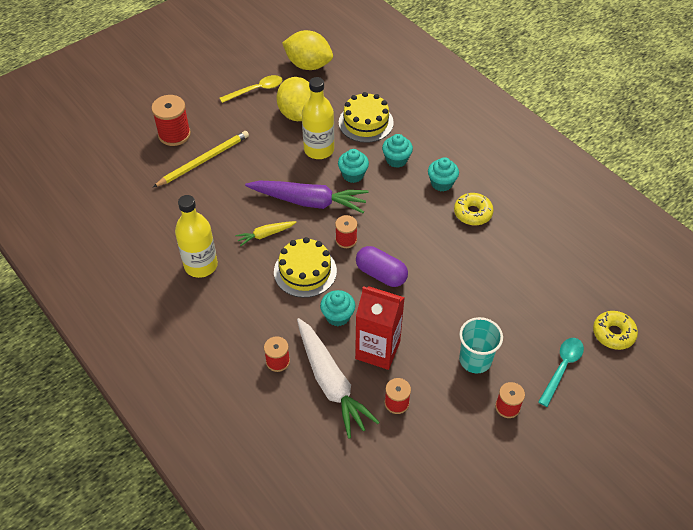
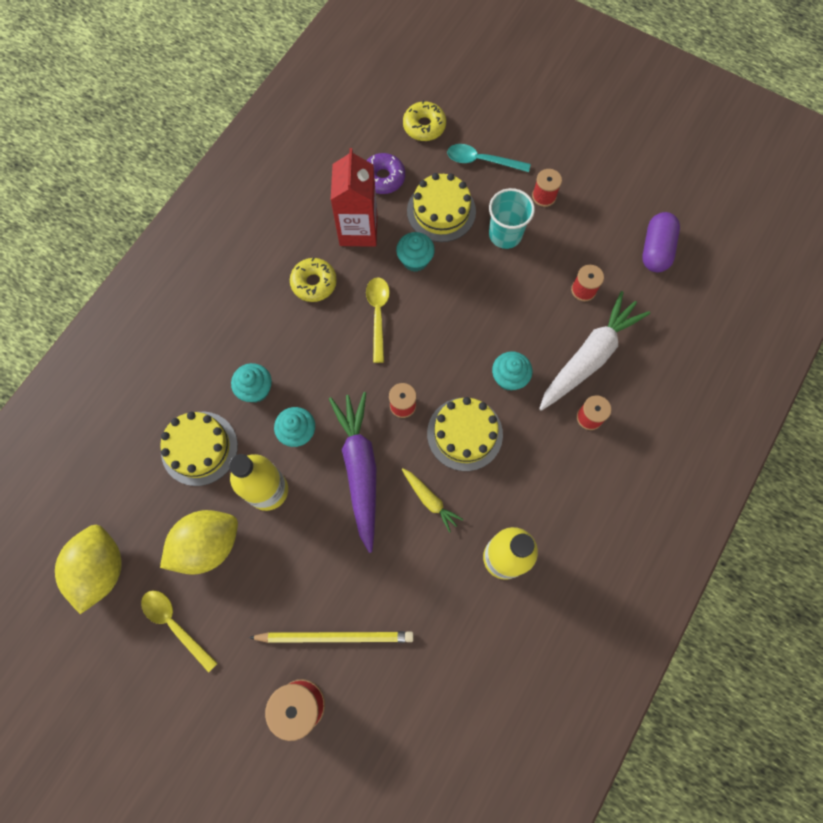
camera: 110 degrees left, 20 degrees up
(204, 160) = (335, 636): yellow pencil -> yellow pencil turned 150 degrees clockwise
(377, 350) = (533, 325): red carton -> red carton (358, 230)
(381, 274) = (436, 352): purple capsule -> purple capsule (656, 249)
(429, 245) = (378, 315): none -> yellow spoon
(441, 183) = (278, 327): turquoise cupcake -> turquoise cupcake (415, 260)
(515, 318) = (441, 211): none -> yellow cake
(562, 286) = (383, 178): none -> purple donut

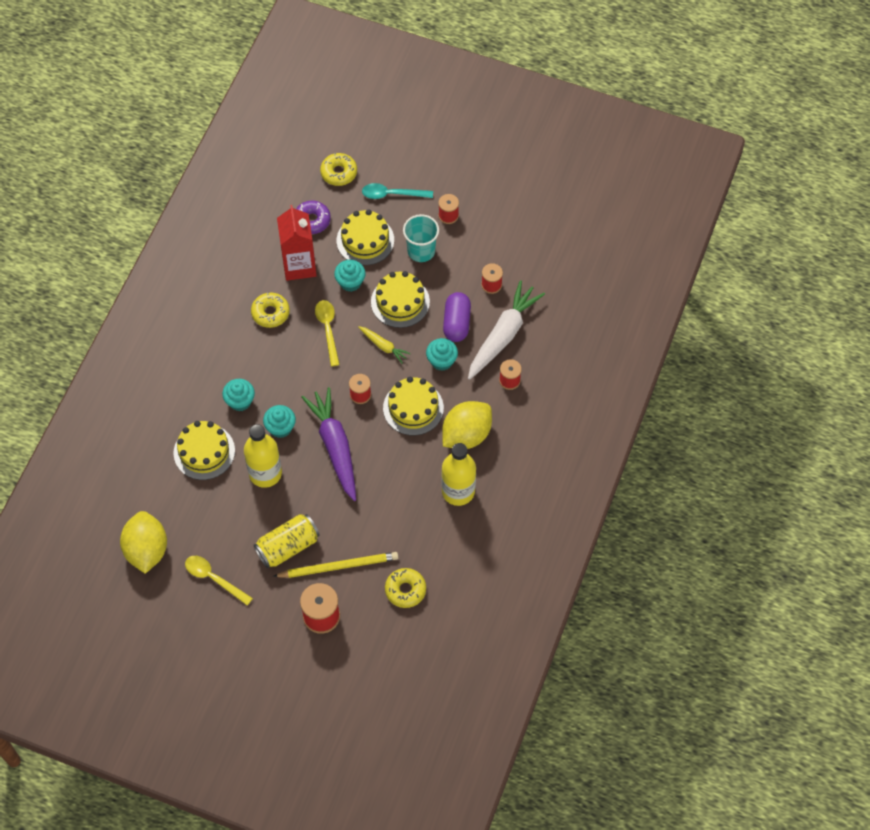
camera: 10 degrees left, 10 degrees down
(208, 545) = (226, 519): yellow lemon -> yellow lemon (466, 435)
(276, 596) = (288, 546): none -> yellow can
(415, 687) = (405, 590): none -> yellow donut
(430, 500) = (394, 460): yellow carrot -> yellow carrot (383, 346)
(470, 294) = (400, 302): none -> yellow cake
(656, 249) = (546, 244): purple capsule -> purple capsule (456, 323)

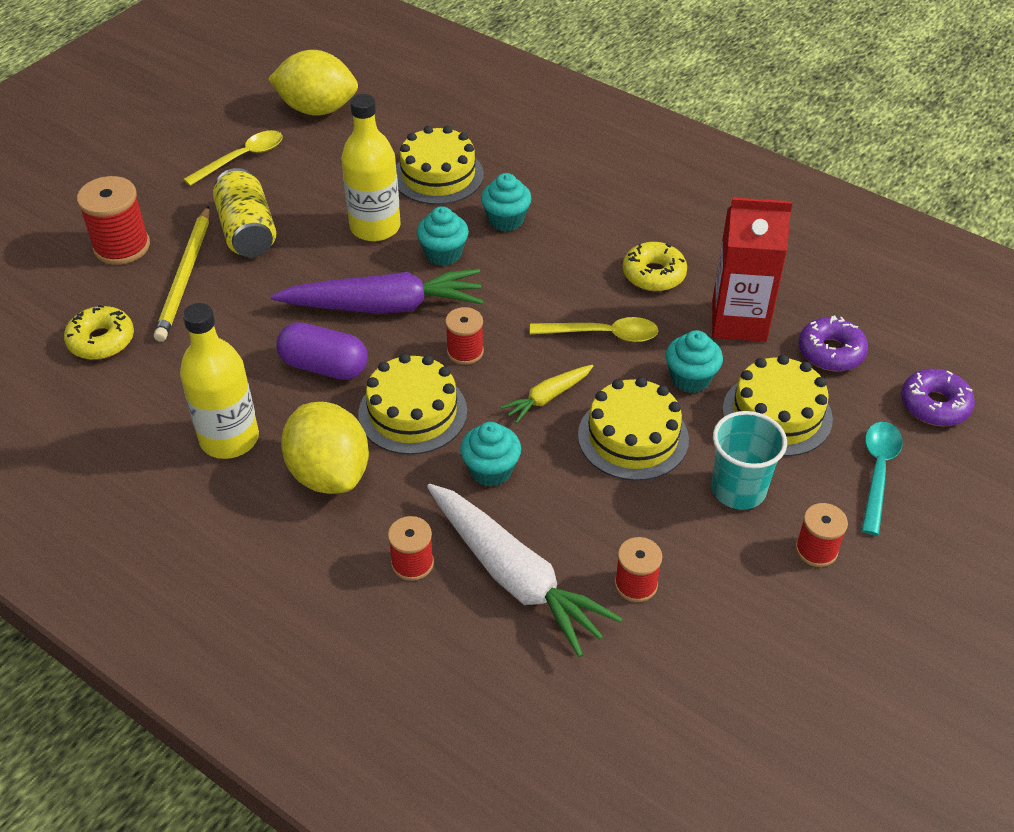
camera: 105 degrees right, 15 degrees down
(339, 173) = (934, 405): yellow donut -> purple donut
(456, 323) = (564, 509): purple capsule -> purple capsule (324, 366)

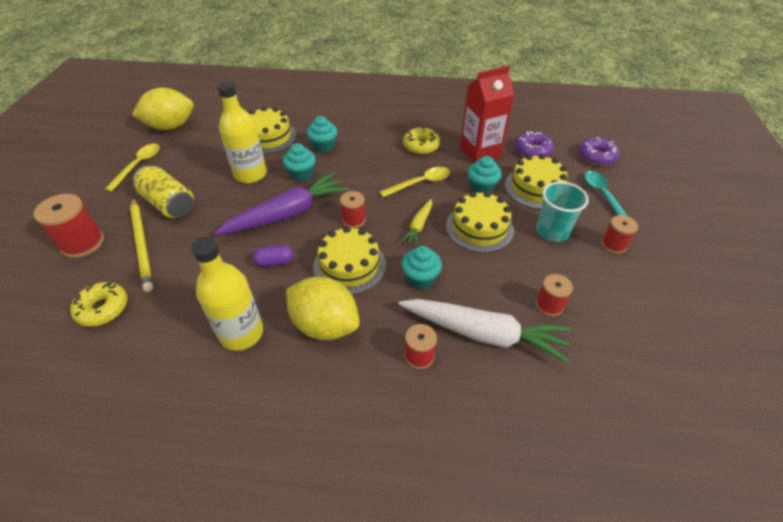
camera: 30 degrees left, 0 degrees up
(324, 366) = (275, 262): purple capsule -> purple capsule, size x0.61

